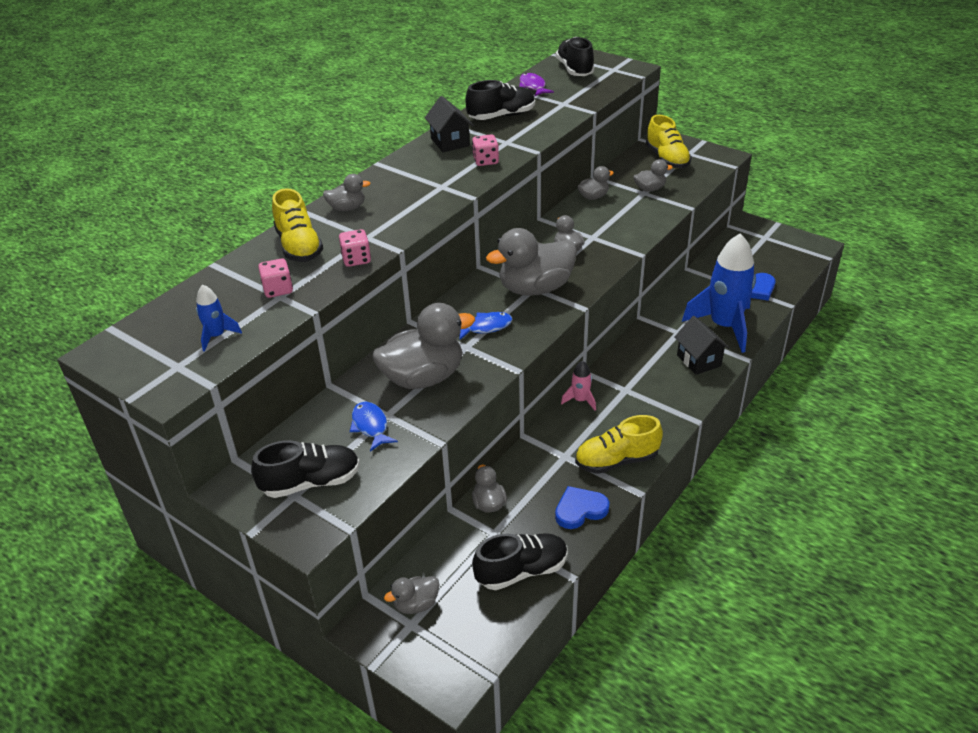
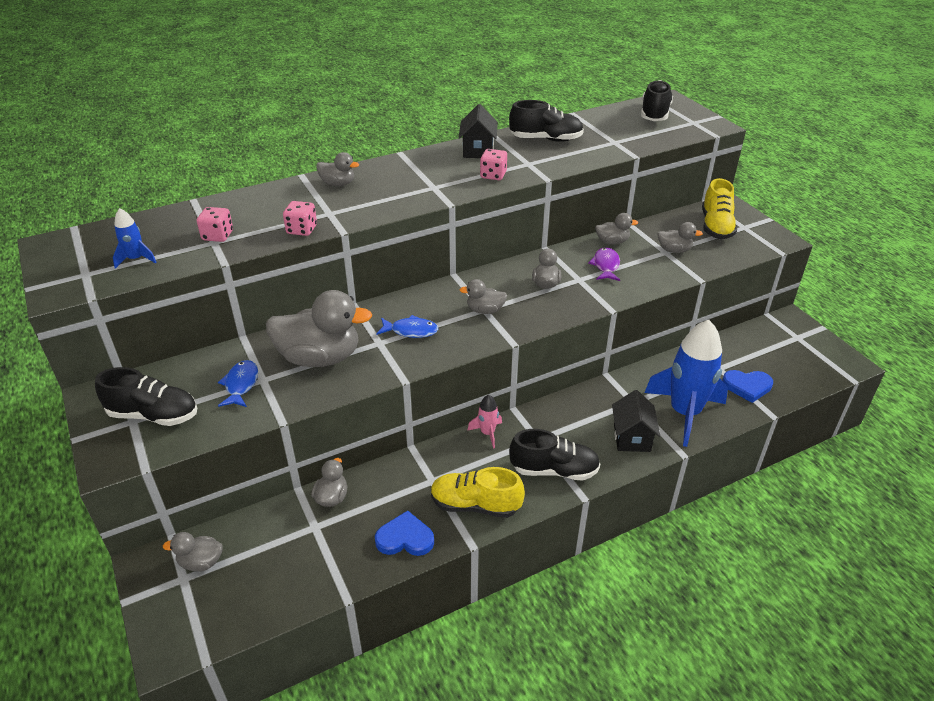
camera: 25 degrees right, 0 degrees up
(299, 246) = (269, 205): yellow shoe -> none
(521, 571) = (309, 573): black shoe -> black shoe (554, 470)
(533, 87) = (600, 120): purple fish -> purple fish (606, 266)
(535, 288) = (485, 310): grey duck -> grey duck, size x0.49

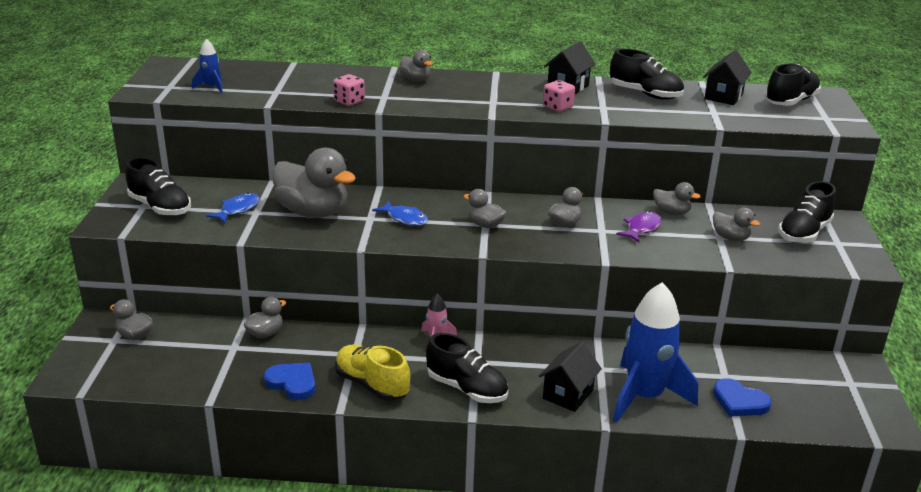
camera: 30 degrees right, 10 degrees down
(218, 236) = (283, 89): pink dice -> none
(604, 124) = (723, 96): none -> black house
(716, 226) = (804, 233): yellow shoe -> black shoe

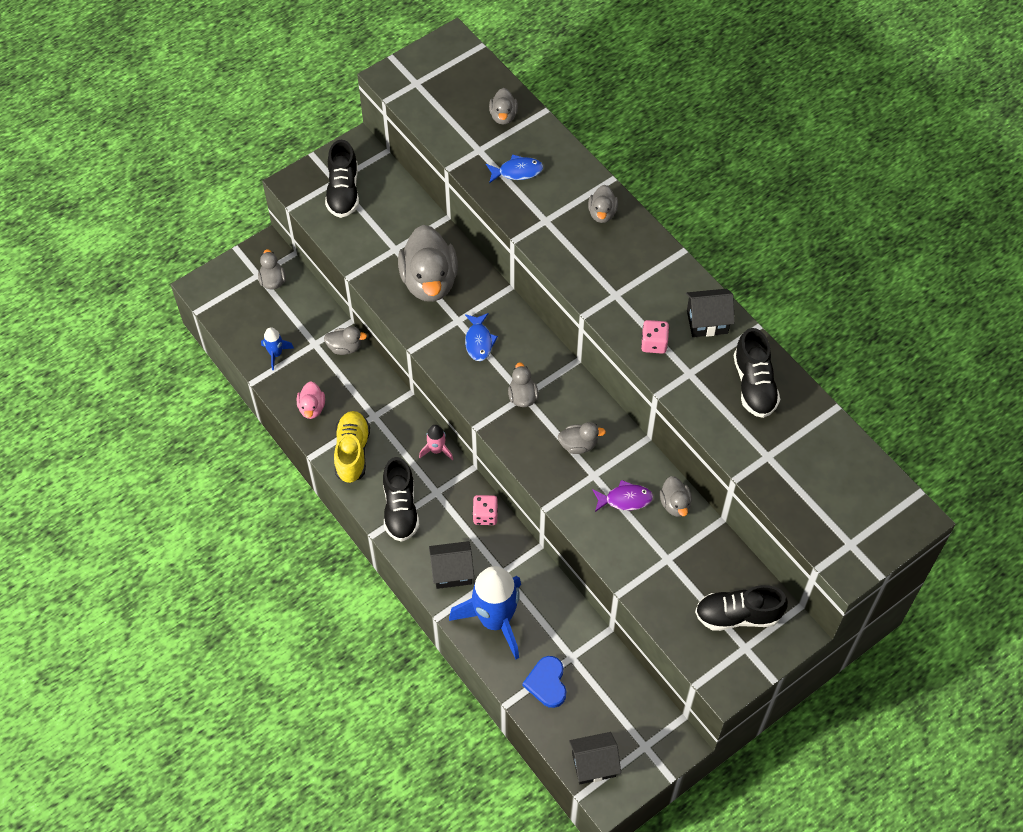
camera: 50 degrees right, 30 degrees up
(211, 87) = (442, 107): blue rocket -> blue rocket (276, 354)
(237, 210) = (386, 236): blue fish -> blue fish (517, 171)
(292, 383) = (312, 408): blue heart -> pink duck
(349, 101) = (512, 207): pink dice -> pink dice (485, 515)
(723, 96) = (815, 443): black house -> black house (593, 764)
(730, 238) = (673, 568): grey duck -> grey duck (503, 116)
(790, 101) = (862, 499): black shoe -> none

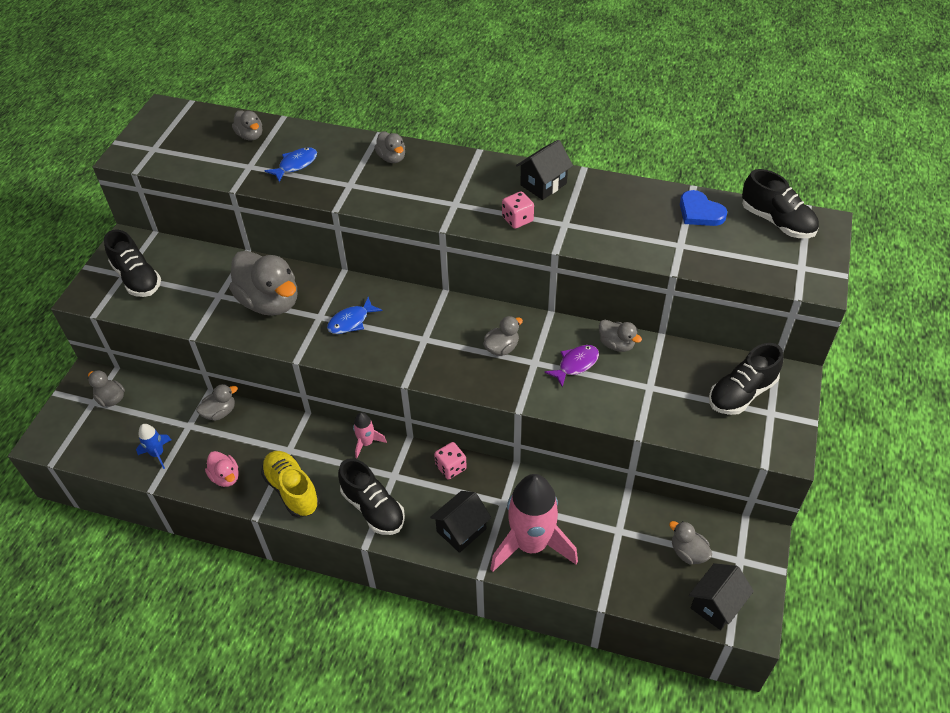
camera: 35 degrees left, 10 degrees down
(479, 341) = (351, 321): blue fish -> blue fish turned 90 degrees clockwise
(495, 620) = (531, 544): blue rocket -> pink rocket
(522, 396) = (424, 340): grey duck -> grey duck (688, 552)
(547, 683) = (618, 565): blue heart -> blue heart (700, 212)
(754, 385) = (620, 205): black shoe -> black shoe (777, 222)

